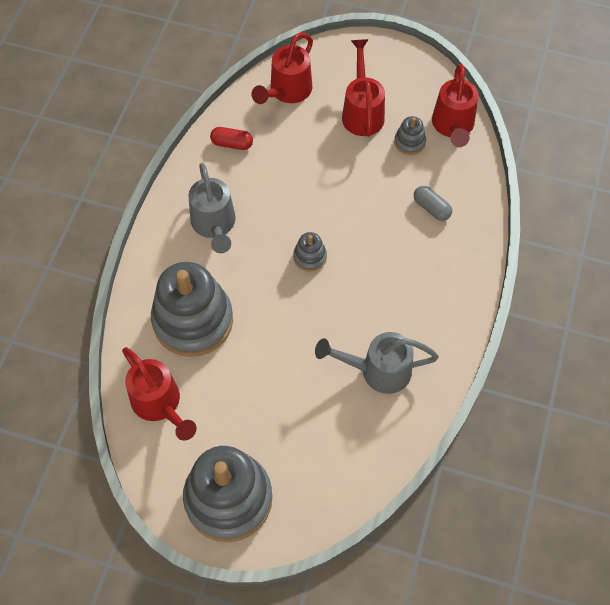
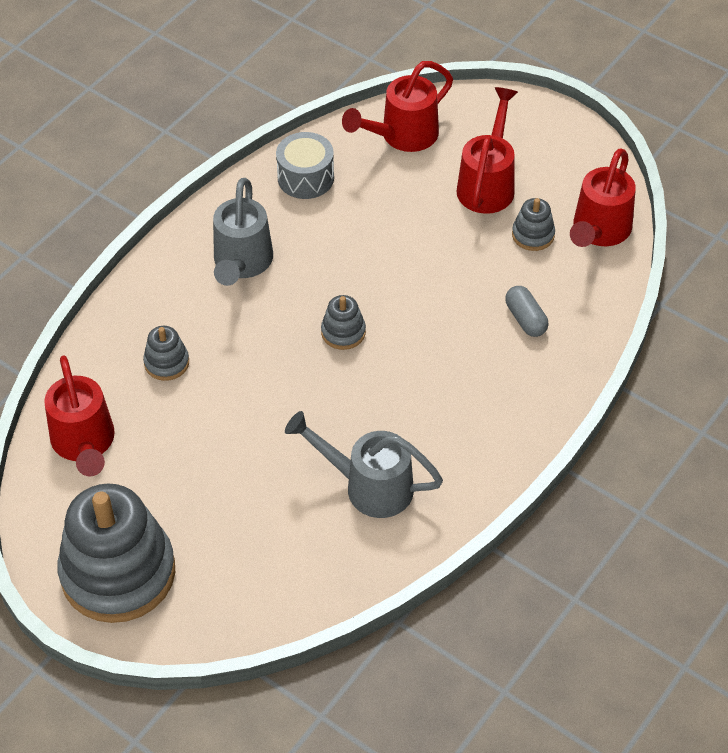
camera: 20 degrees right, 10 degrees down
(193, 320) = (166, 363): grey stacking toy -> grey stacking toy, size x0.43
(232, 144) = (305, 178): red capsule -> grey drum

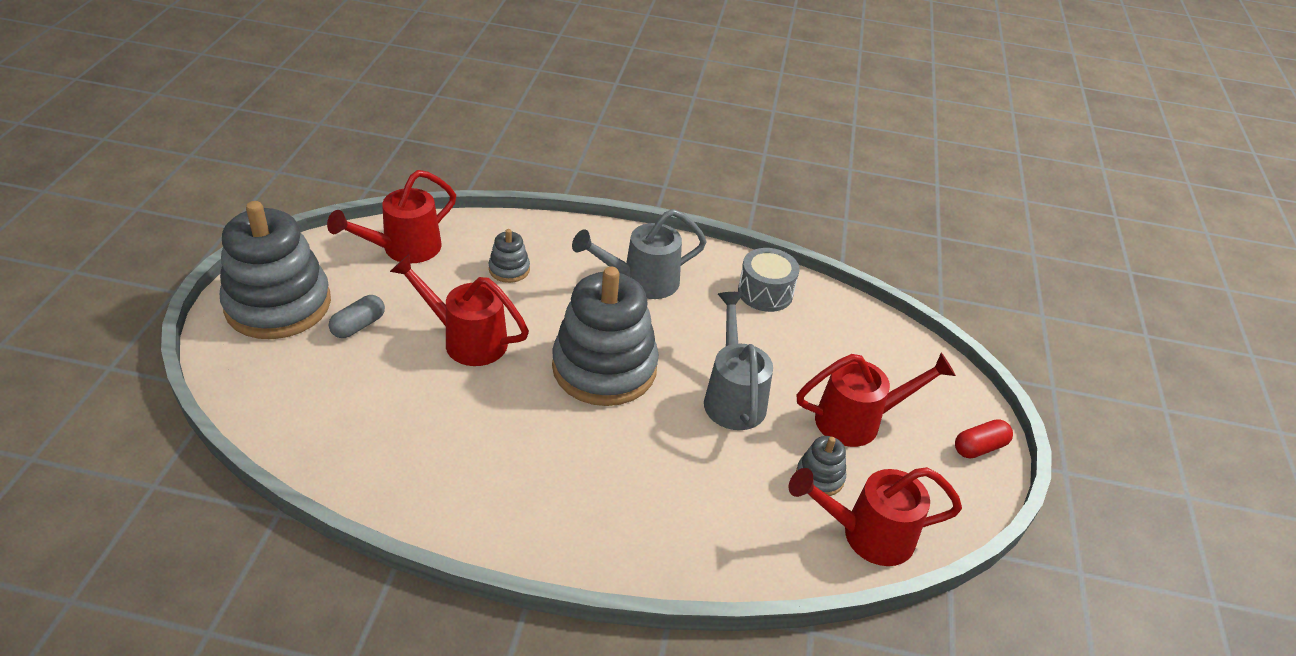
camera: 60 degrees right, 10 degrees down
(343, 332) = (604, 368): grey stacking toy -> grey stacking toy, size x2.33
(369, 486) = (431, 439): grey watering can -> grey watering can (733, 397)
(402, 136) = (865, 341): red watering can -> red watering can (466, 340)
(525, 319) = (704, 503): grey capsule -> grey capsule (358, 326)
(549, 122) = (979, 447): none -> red capsule

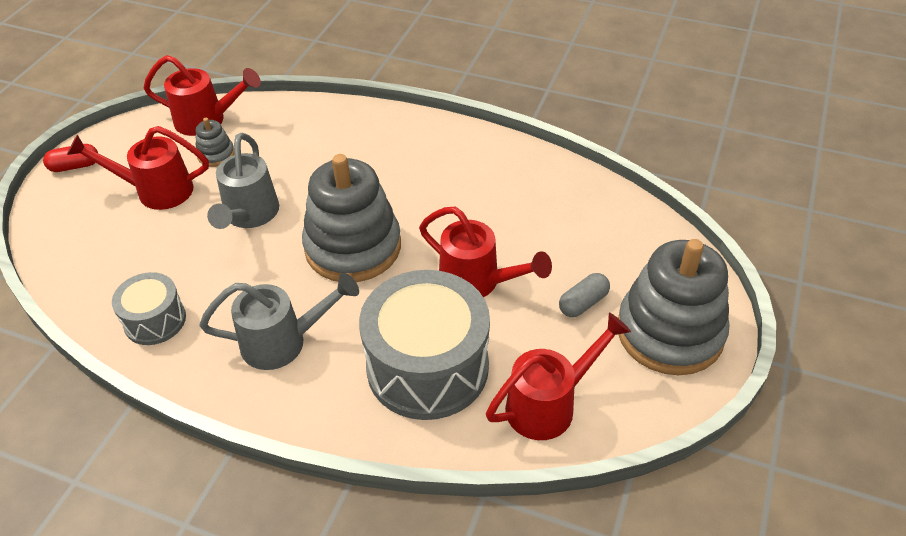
camera: 165 degrees left, 5 degrees up
(509, 269) = (427, 367): grey stacking toy -> grey drum

